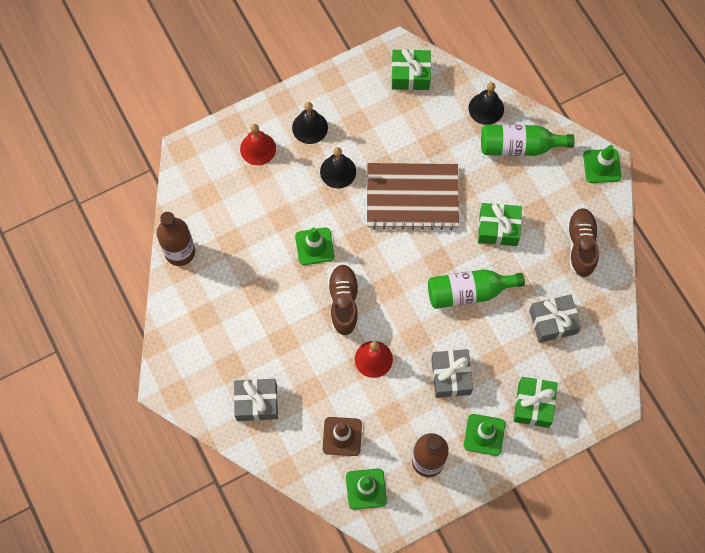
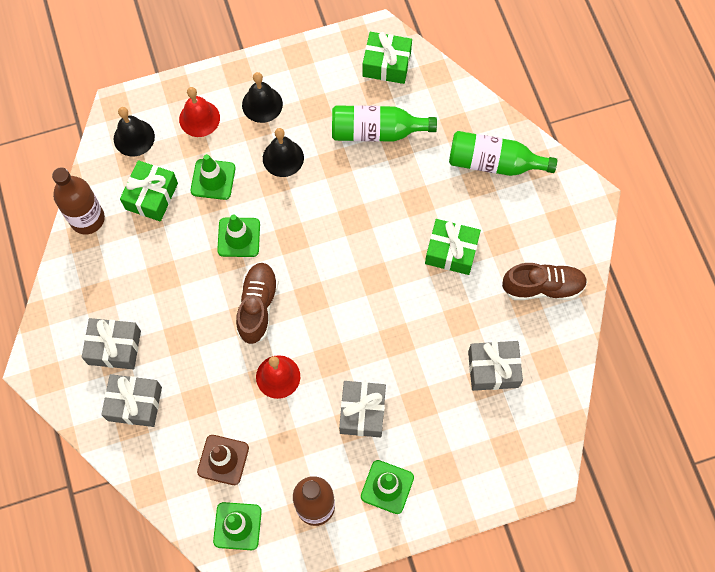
camera: 10 degrees right, 0 degrees up
(228, 358) = (114, 347): none -> grey gift
(412, 197) = (360, 200): brown notebook -> none
(468, 292) = (403, 318): green bottle -> green bottle (376, 131)
(486, 108) = (464, 114): black bell -> black bell (134, 137)
(533, 405) = (451, 462): green gift -> green gift (151, 196)
(581, 246) = (542, 287): brown shoe -> brown shoe turned 75 degrees clockwise
(602, 166) = (584, 200): green traffic cone -> green traffic cone (213, 179)

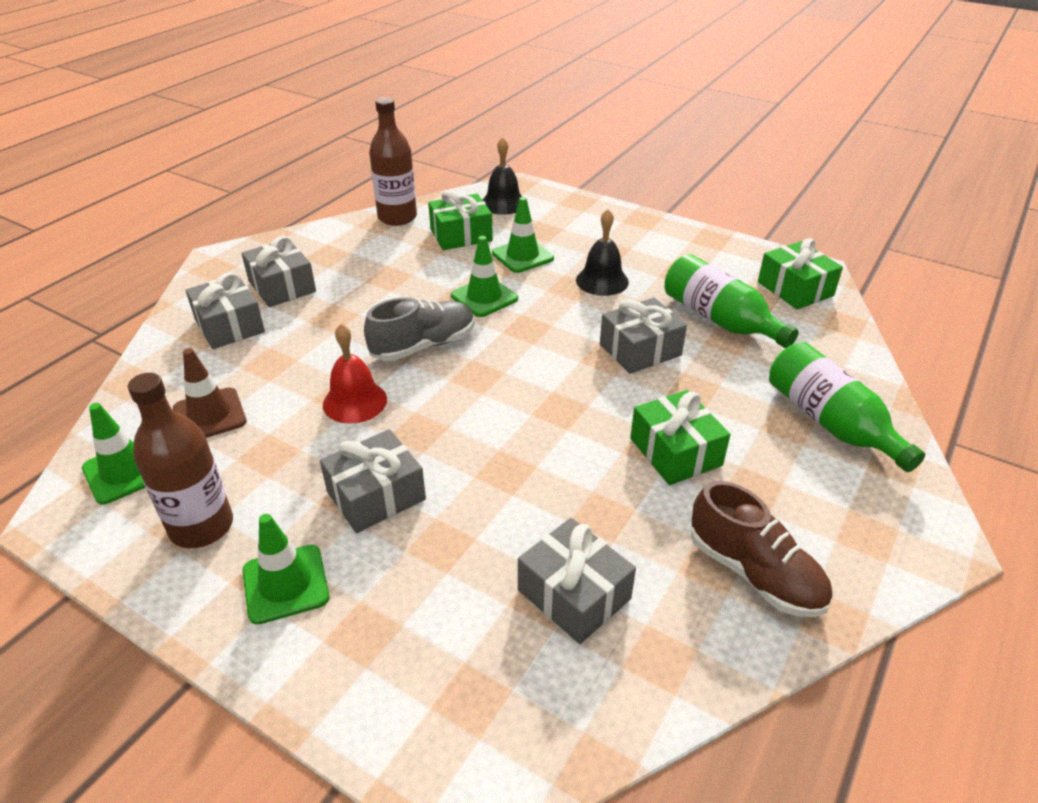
camera: 50 degrees right, 30 degrees down
(199, 118) = (569, 222): red bell -> none
(258, 306) = (423, 346): brown shoe -> grey shoe
(262, 104) = (634, 244): black bell -> none
(364, 197) = (640, 350): none -> grey gift

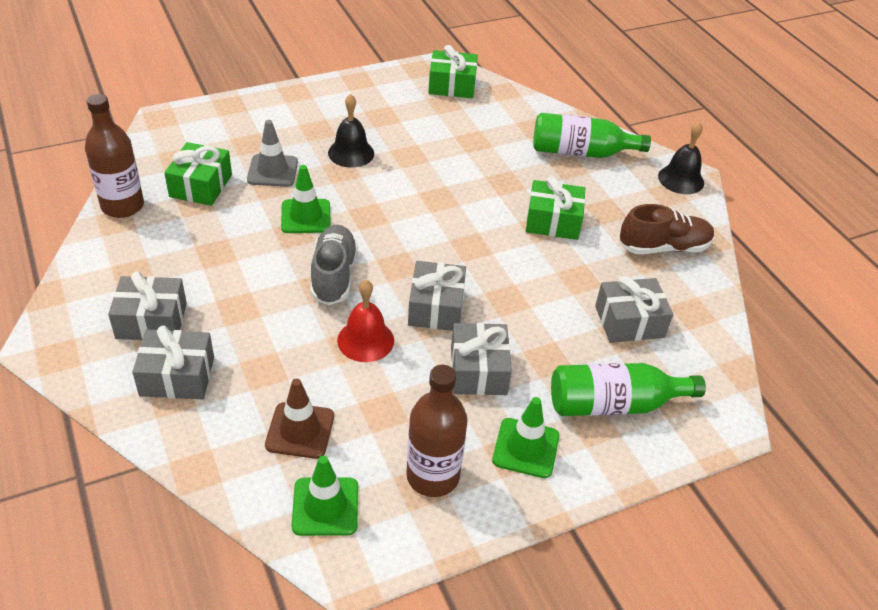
camera: 60 degrees left, 5 degrees up
(503, 203) = (181, 141): black bell -> black bell (681, 179)
(522, 256) = (272, 171): green traffic cone -> grey traffic cone
(640, 350) = (446, 180): grey gift -> grey gift (436, 307)
(719, 320) = (450, 132): green bottle -> green bottle (614, 404)

